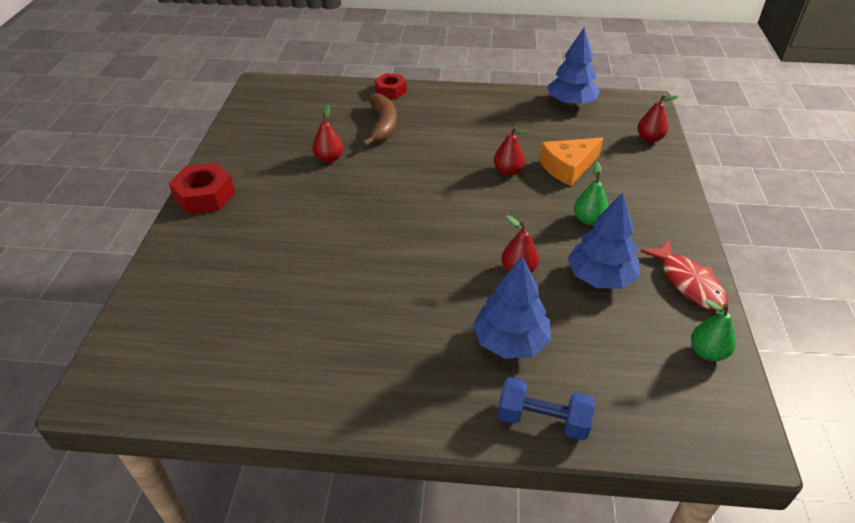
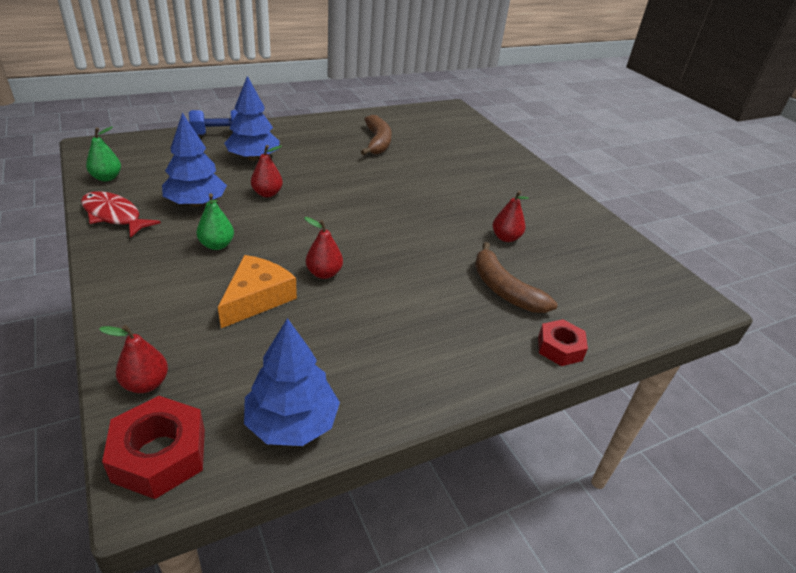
camera: 145 degrees right, 5 degrees down
(204, 196) = (548, 186): red nut -> red nut (160, 455)
(318, 327) = (377, 142): none -> brown banana

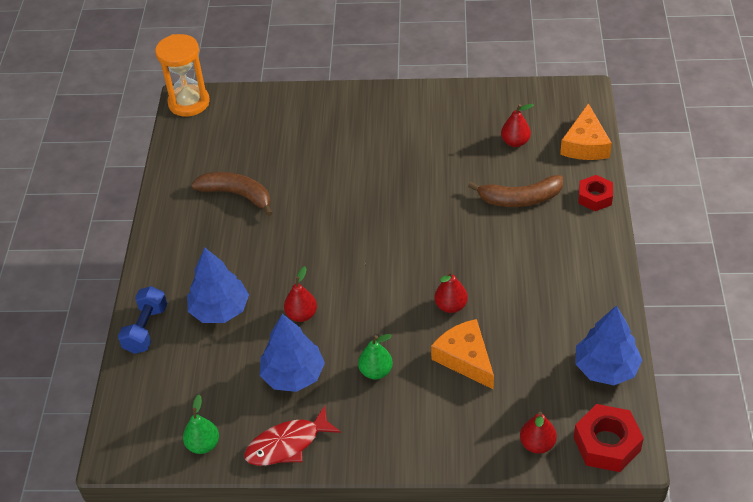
camera: 55 degrees left, 10 degrees up
(450, 109) = (189, 103): none -> orange hourglass
(506, 238) = (454, 167): red pear -> red pear (515, 142)
(630, 322) = (585, 144): none -> orange cheese

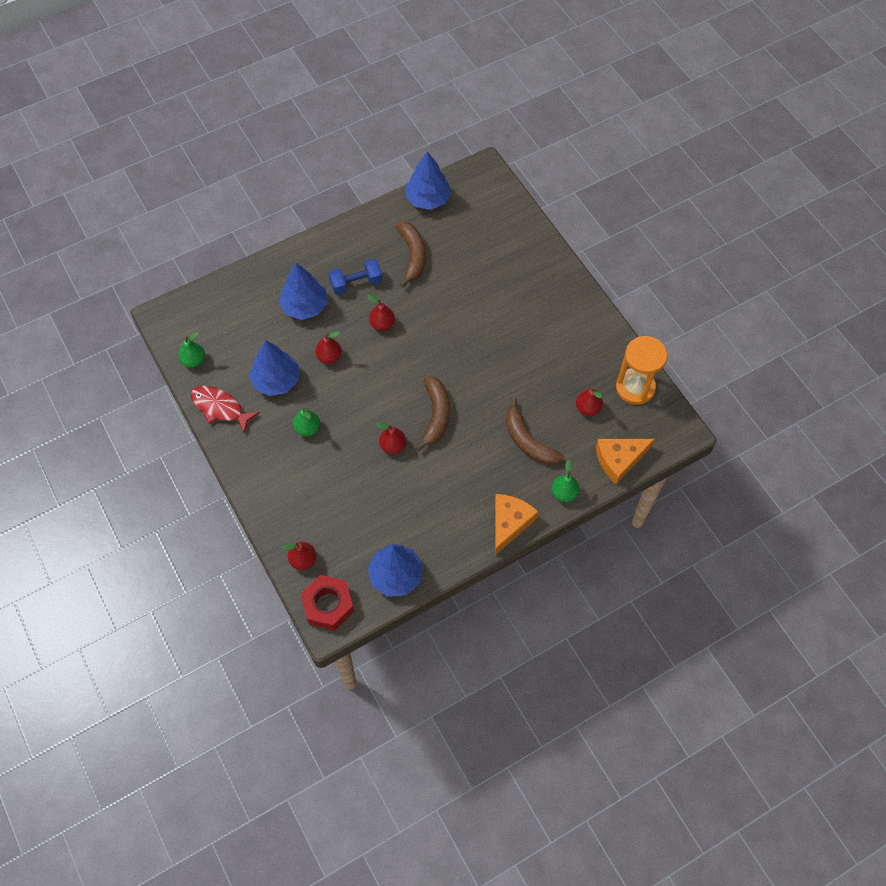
camera: 55 degrees right, 15 degrees up
(146, 329) = (264, 274): blue dumbbell -> blue dumbbell (356, 283)
(180, 155) = (428, 199): none -> blue tree
(189, 103) = (482, 173): orange hourglass -> orange hourglass (635, 387)
(298, 253) = (382, 324): none -> red pear
(440, 256) = (436, 415): none -> brown banana
(465, 358) = (351, 479): orange cheese -> orange cheese (509, 523)
(595, 197) = (564, 493): red nut -> green pear

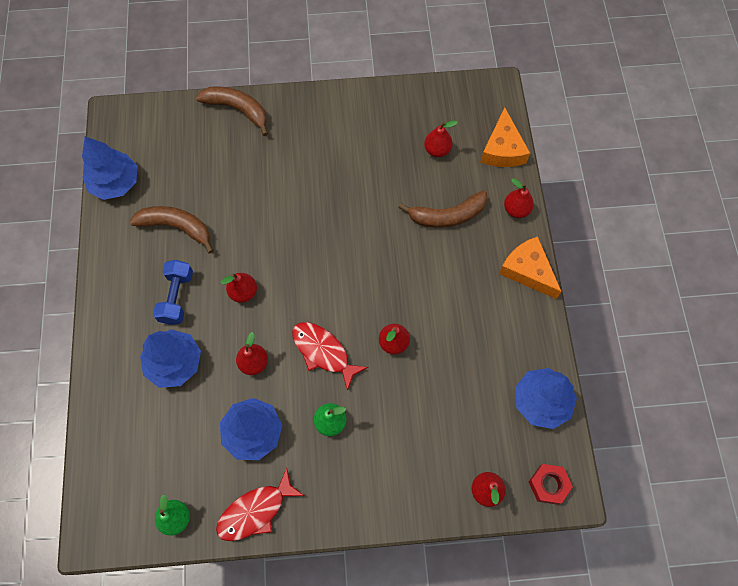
camera: 65 degrees left, 5 degrees up
(328, 605) = (548, 485): red nut -> red nut, size x0.67
(361, 400) = (323, 352): none -> red fish
(436, 415) = (378, 286): brown banana -> brown banana (238, 110)
(564, 493) = (516, 210): green pear -> red pear
(635, 387) = (434, 102): orange hourglass -> none

